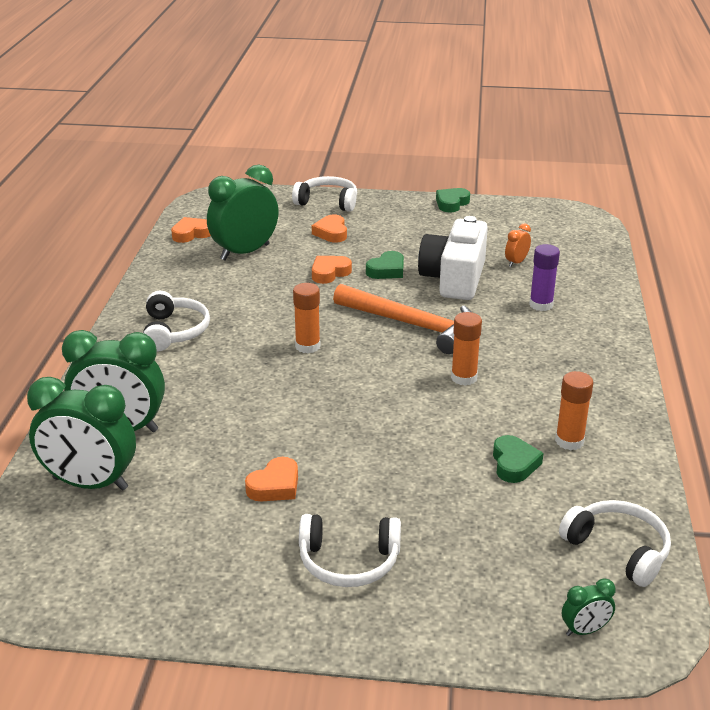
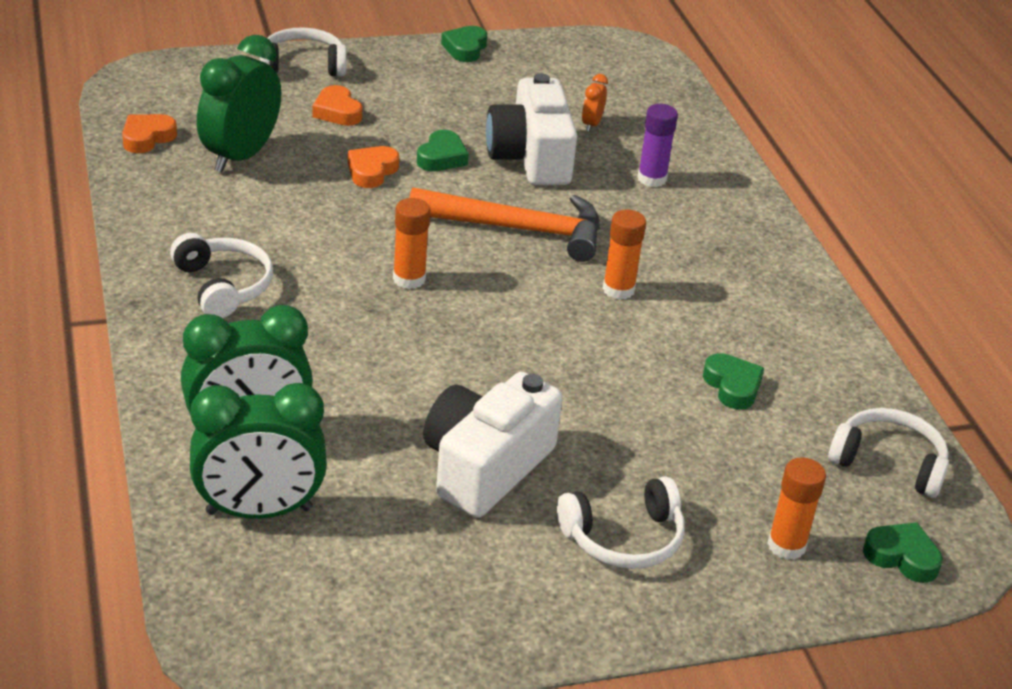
camera: 25 degrees left, 5 degrees up
(275, 486) = (485, 467): orange heart -> white camera
(569, 441) = (775, 348): orange glue stick -> orange glue stick (786, 545)
(584, 630) = (902, 557): green clock -> green heart

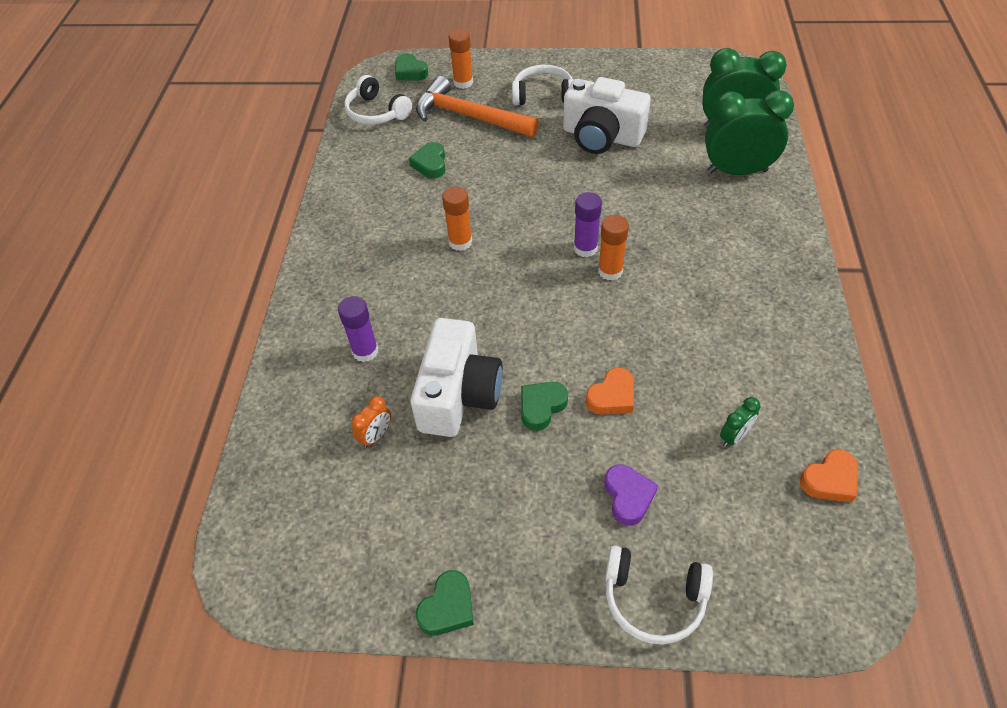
camera: 155 degrees left, 15 degrees up
(223, 286) = (751, 283): white headphones -> none
(240, 156) = (734, 436): green clock -> green clock, size x0.44
(337, 112) = (628, 496): orange heart -> purple heart
(450, 300) = (585, 248): none -> purple glue stick
(485, 467) = (601, 136): white camera -> white camera turned 60 degrees clockwise
(518, 229) = (508, 309): orange hammer -> orange hammer (469, 116)

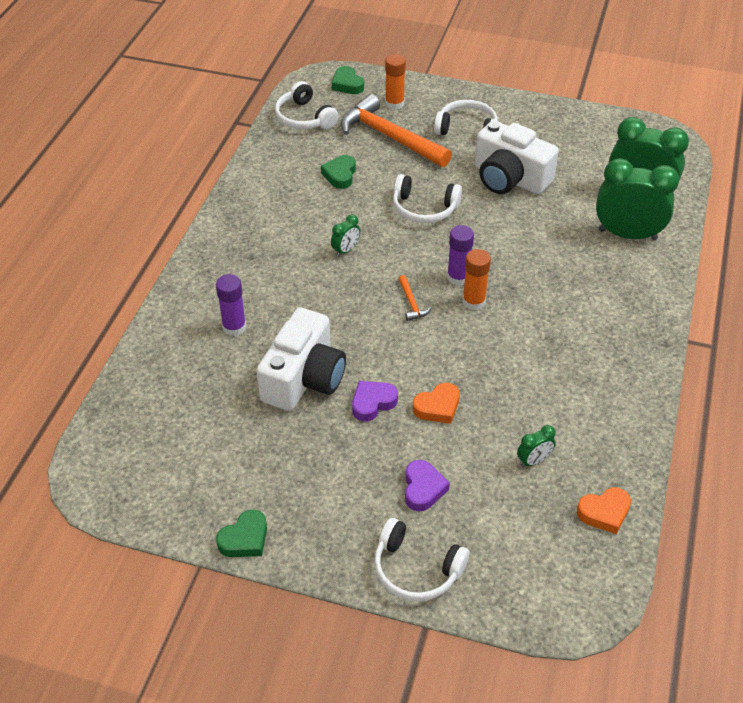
camera: 10 degrees right, 5 degrees down
(376, 436) = (224, 397): orange clock -> none
(460, 242) = (346, 250): orange glue stick -> green clock
(527, 183) = (424, 209): none -> white headphones
(541, 407) = (372, 403): green heart -> purple heart
(547, 286) = (411, 303): none -> orange hammer

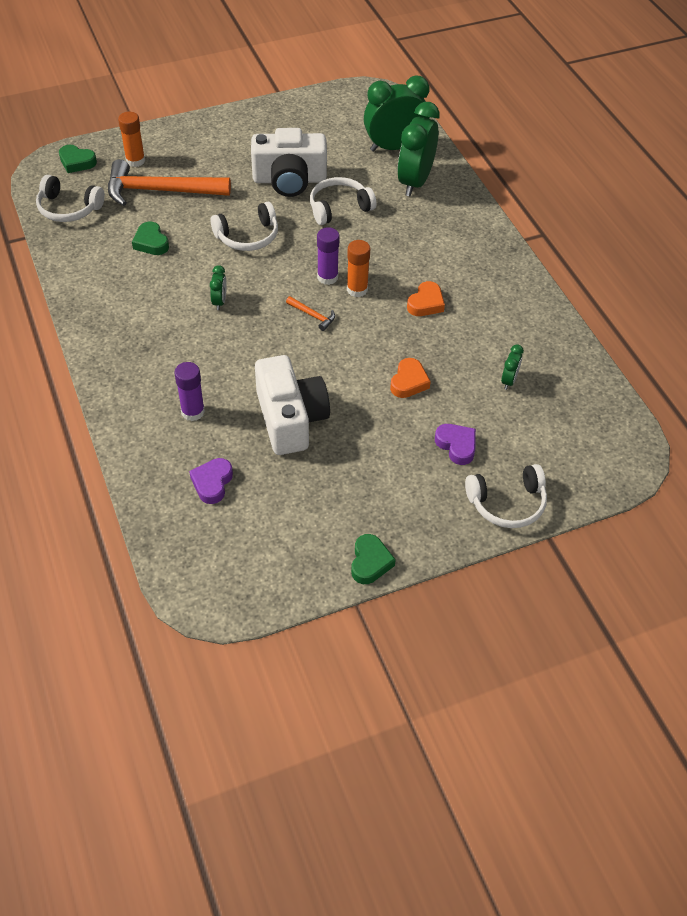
camera: 40 degrees left, 5 degrees up
(372, 403) = (360, 406): purple heart -> purple heart (212, 483)
(467, 129) = (217, 155): white headphones -> white headphones (339, 207)
(604, 513) = (584, 388): orange heart -> orange heart (426, 303)
(627, 235) = (415, 182): green clock -> green clock turned 45 degrees counterclockwise

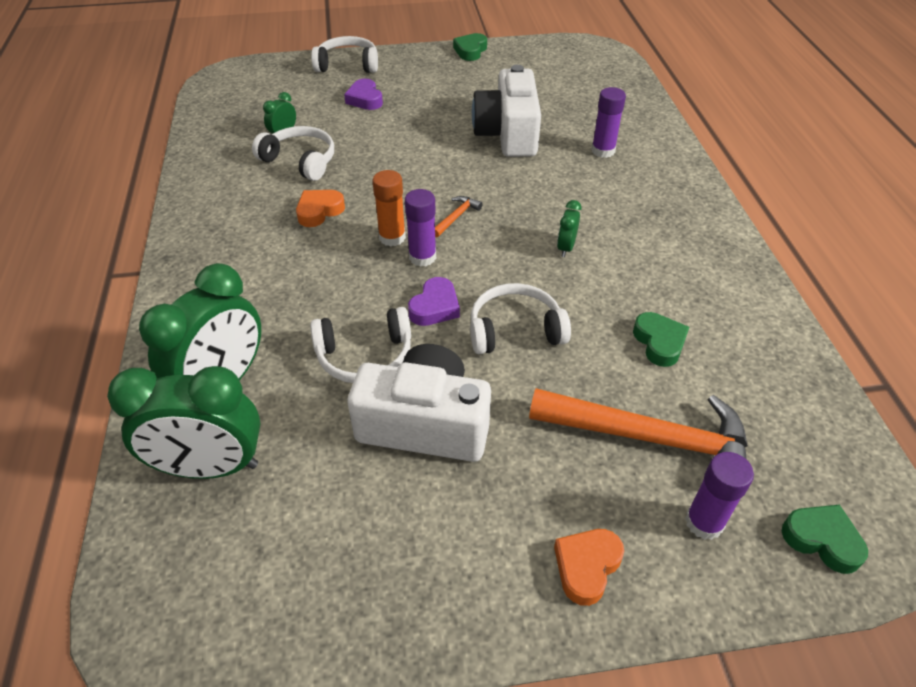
camera: 165 degrees left, 5 degrees down
(68, 208) = (806, 427): white headphones -> white headphones (300, 161)
(135, 161) = (704, 522): orange glue stick -> purple glue stick
(212, 483) = (587, 103): purple heart -> purple heart (435, 307)
(313, 315) = (456, 217): orange hammer -> orange hammer turned 75 degrees clockwise
(409, 382) = (381, 146): orange heart -> orange heart (586, 567)

